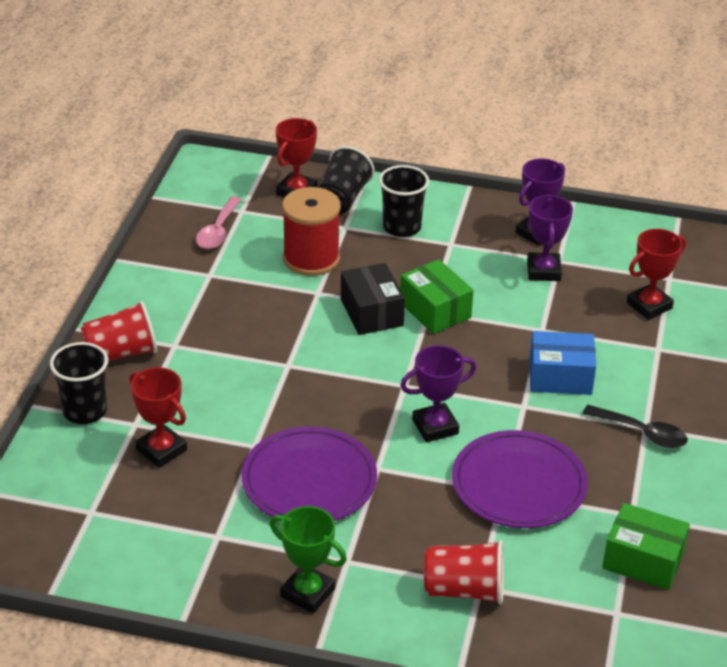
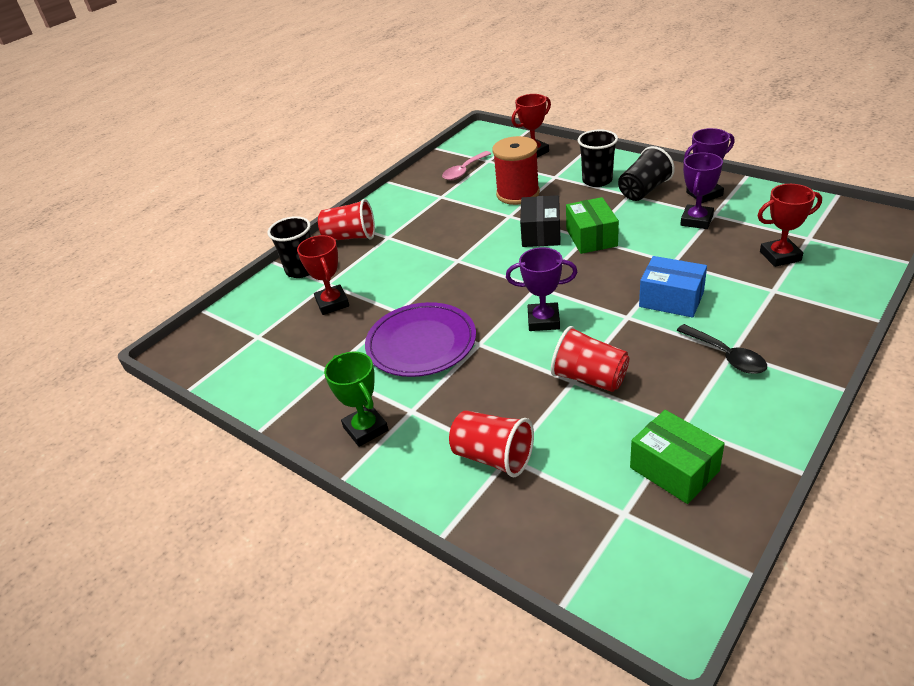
camera: 30 degrees right, 0 degrees up
(342, 199) = (563, 159): black cup -> black cup (643, 190)
(518, 484) = (589, 378): purple plate -> red cup

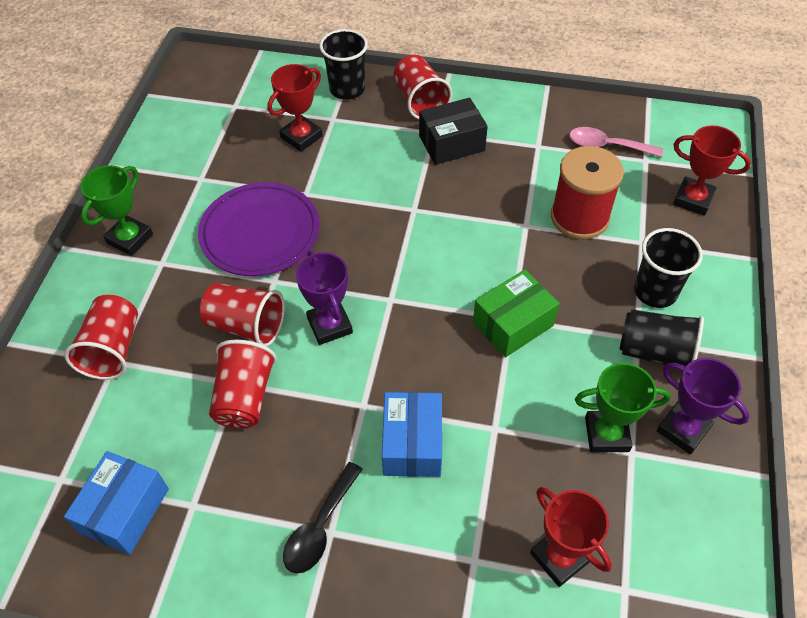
camera: 60 degrees right, 15 degrees up
(517, 366) = (246, 326): none -> red cup
(541, 233) = (500, 269): black box -> black box (451, 143)
(674, 469) = (125, 510): green box -> blue box
(696, 220) = (606, 434): purple trophy -> green trophy

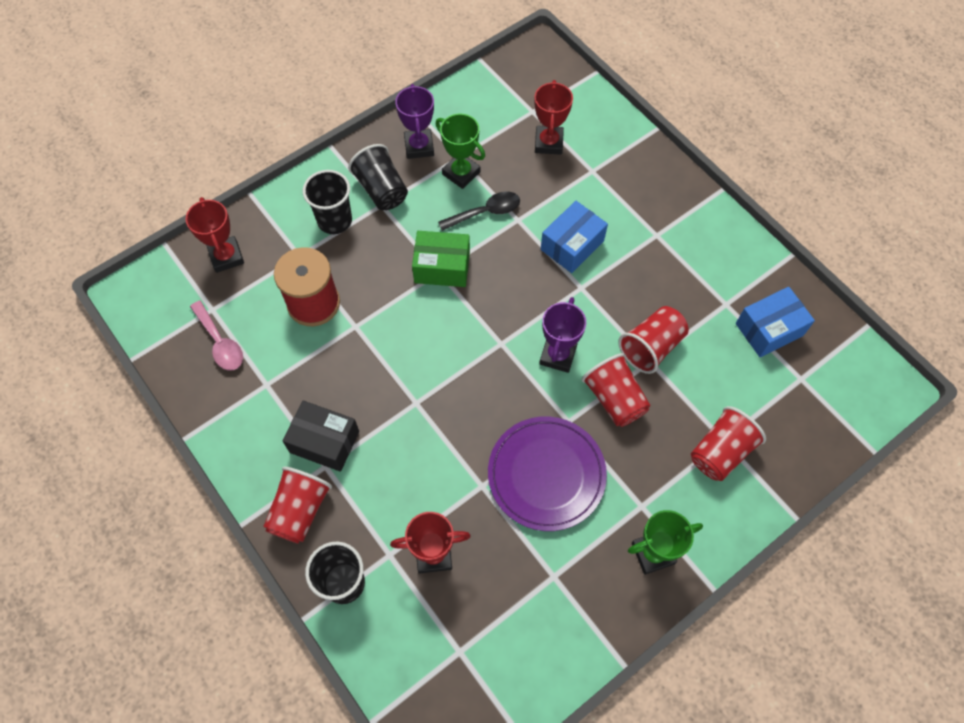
camera: 140 degrees left, 10 degrees up
(320, 527) = (660, 241): black spoon -> black spoon (485, 212)

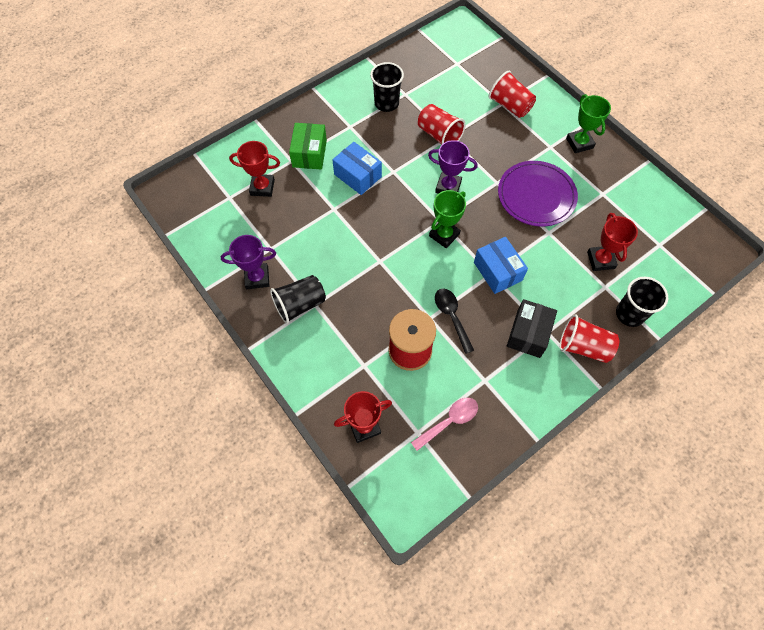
camera: 90 degrees left, 0 degrees up
(335, 220) = (329, 339): black cup -> black cup (386, 103)
(442, 267) = (376, 259): green box -> green box (309, 153)
(461, 173) = (287, 247): green trophy -> green trophy (444, 235)
(485, 212) = (326, 230): black spoon -> black spoon (451, 316)
(614, 399) = (478, 157): red cup -> none
(769, 329) = (423, 74): blue box -> blue box (497, 271)

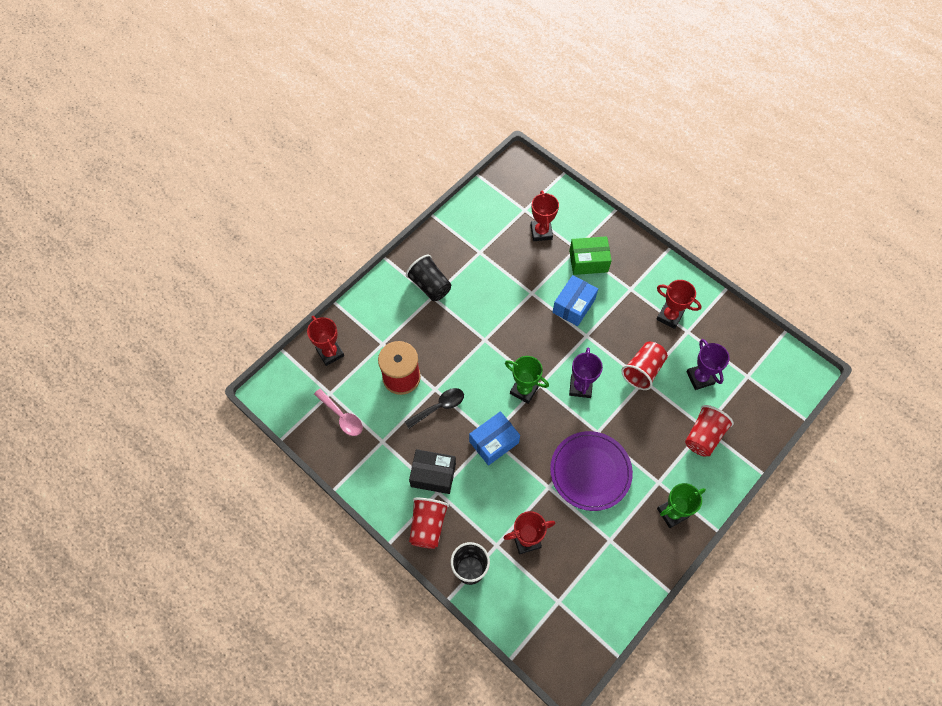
camera: 80 degrees right, 0 degrees up
(257, 278) = (449, 249): purple trophy -> purple trophy (700, 378)
(386, 103) = (669, 316): black cup -> red trophy

